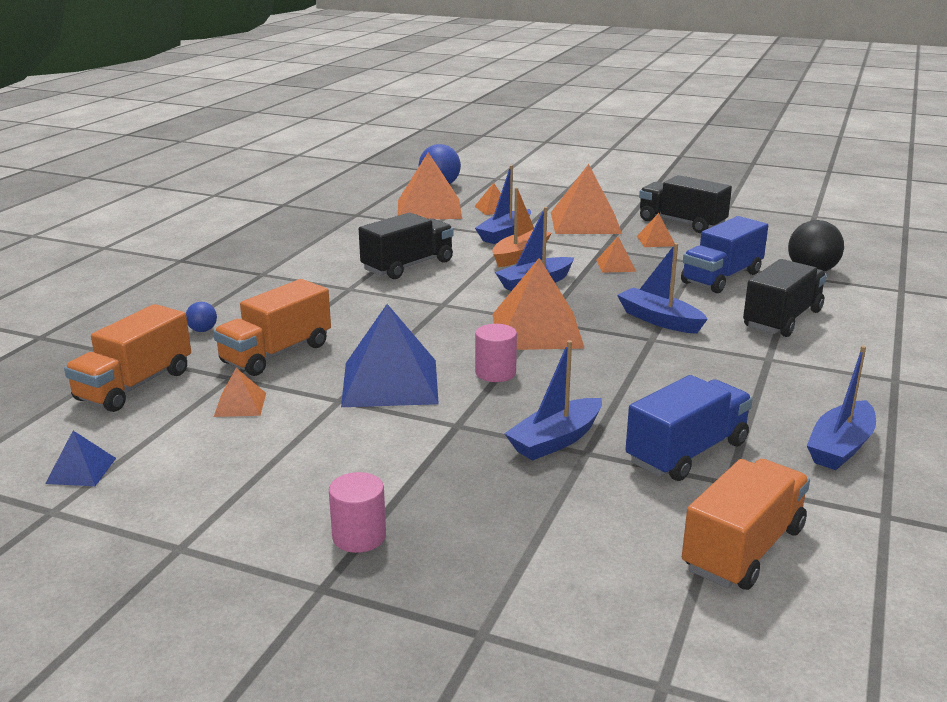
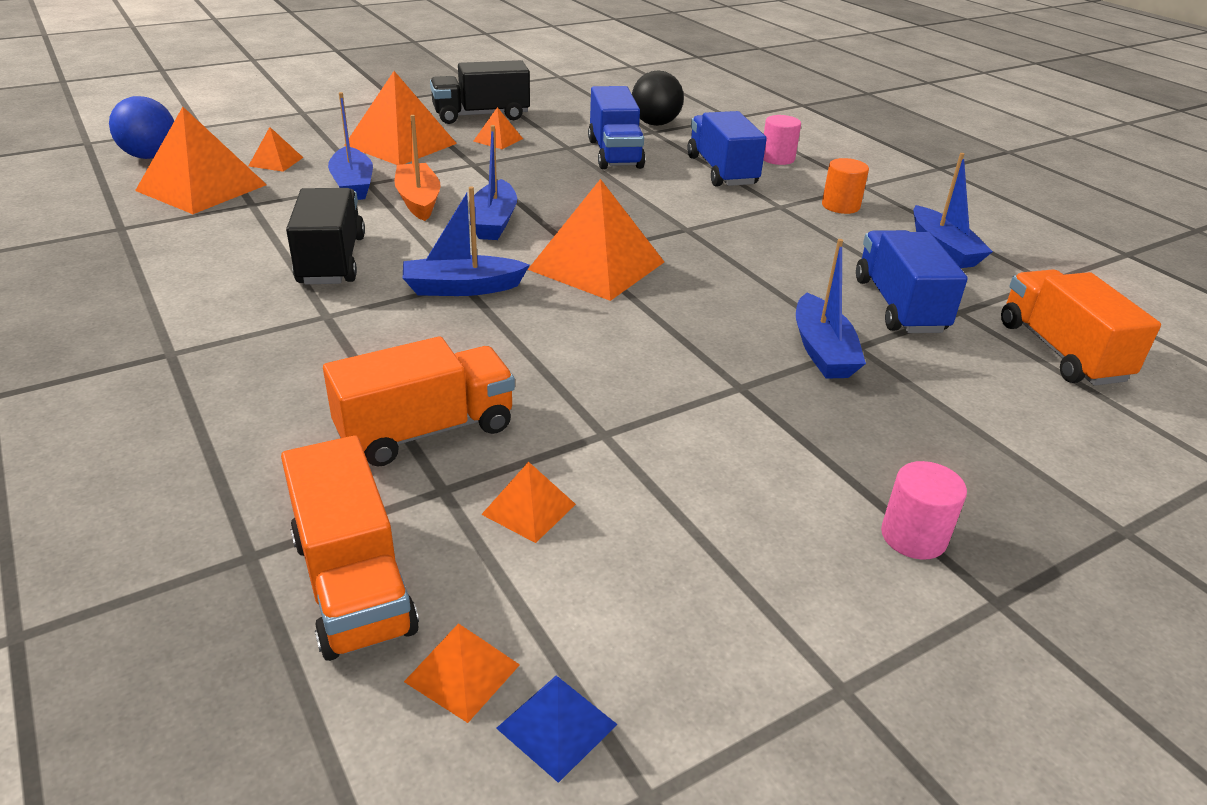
camera: 55 degrees left, 10 degrees up
(203, 330) = (267, 462): blue ball -> none
(276, 353) = (426, 431): orange truck -> orange truck turned 105 degrees counterclockwise
(390, 382) = (603, 386): blue pyramid -> none
(495, 373) = (657, 322): pink cylinder -> pink cylinder (777, 158)
(616, 265) = (519, 175): orange pyramid -> orange pyramid (462, 673)
(659, 320) = (656, 210): blue boat -> blue boat (462, 288)
(782, 319) = (721, 171): black truck -> blue truck
(826, 381) = (840, 206): none -> orange cylinder

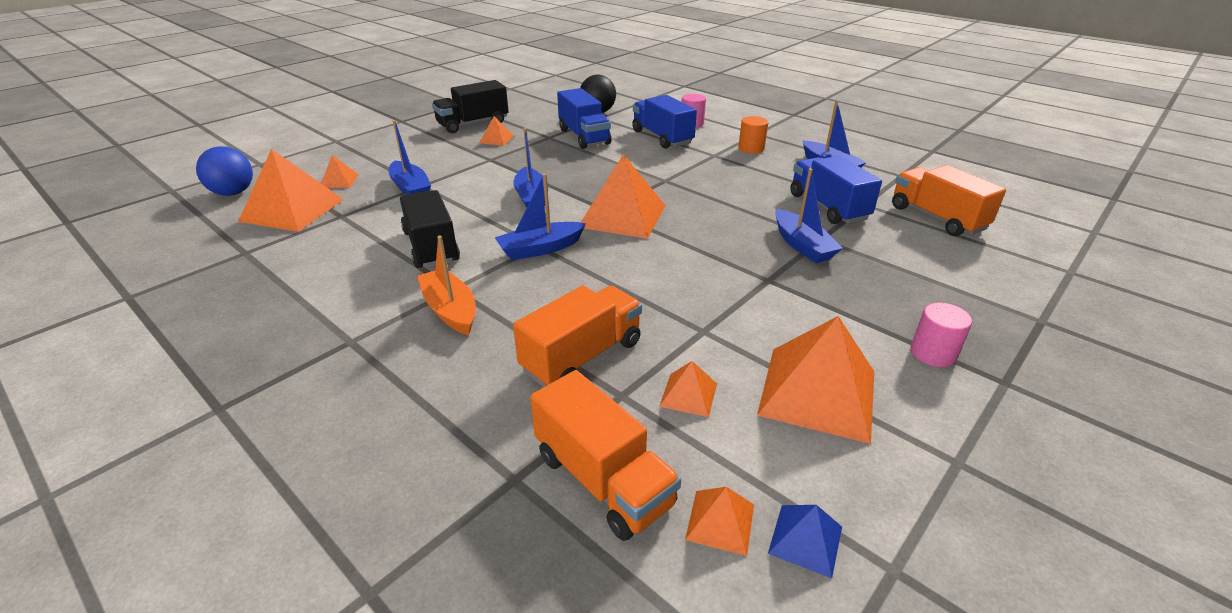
camera: 15 degrees left, 0 degrees up
(400, 144) = (427, 153): orange pyramid -> orange pyramid (817, 392)
(418, 201) = (467, 192): orange boat -> orange boat (450, 310)

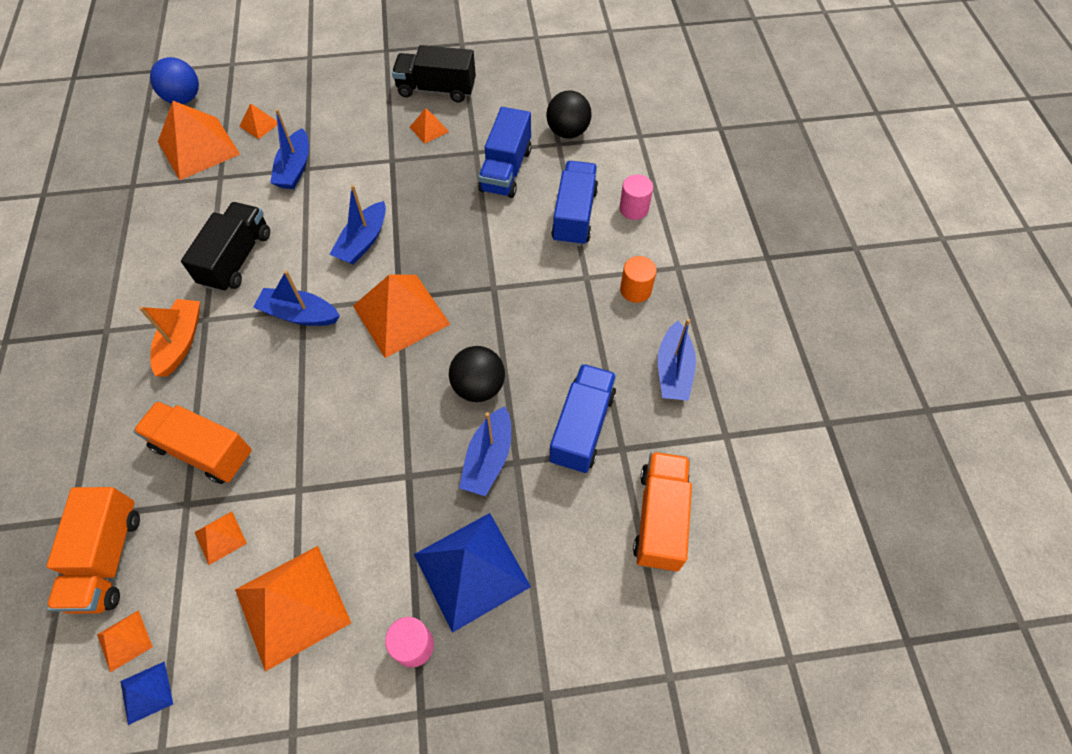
camera: 40 degrees right, 25 degrees up
(582, 356) = (203, 451): orange truck -> orange truck turned 150 degrees counterclockwise
(736, 221) = (478, 387): none -> black ball
(892, 296) = (471, 570): none -> blue pyramid

